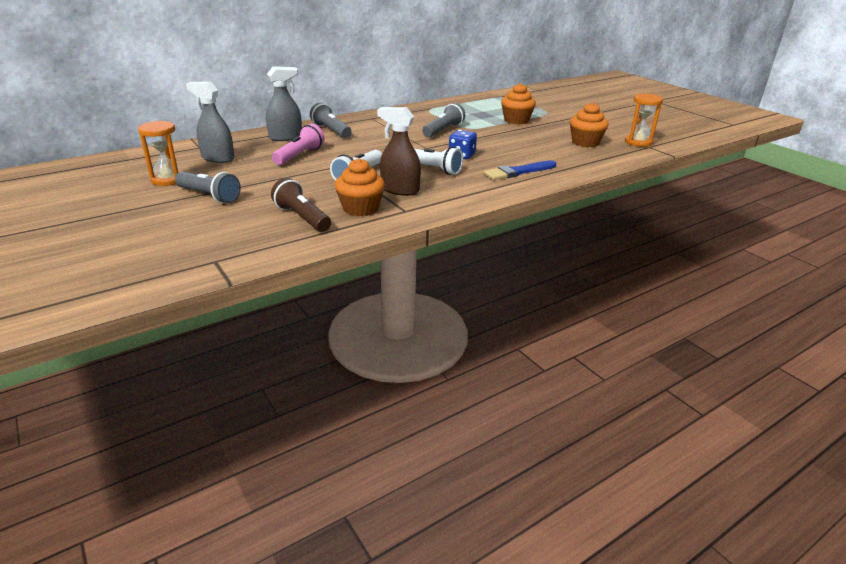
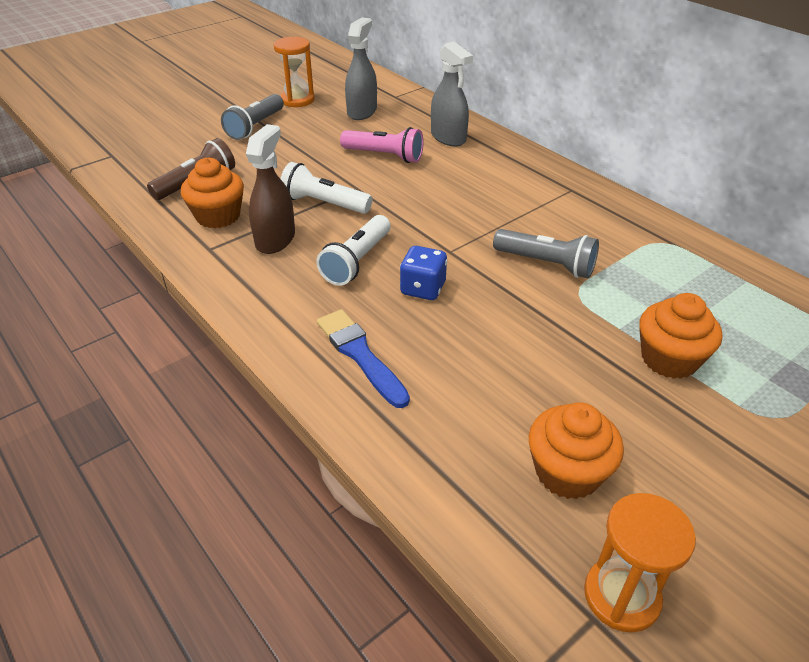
camera: 85 degrees right, 10 degrees up
(331, 131) = (490, 164): grey flashlight -> none

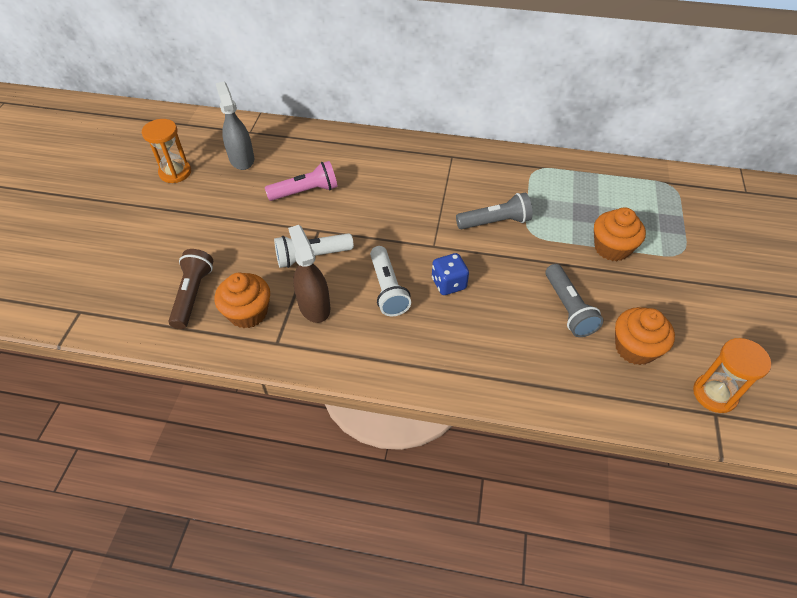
camera: 40 degrees left, 10 degrees up
(255, 126) = (172, 216): grey flashlight -> grey flashlight (568, 308)
(360, 355) = (466, 353): blue brush -> none
(448, 137) = (331, 152): grey spray bottle -> none

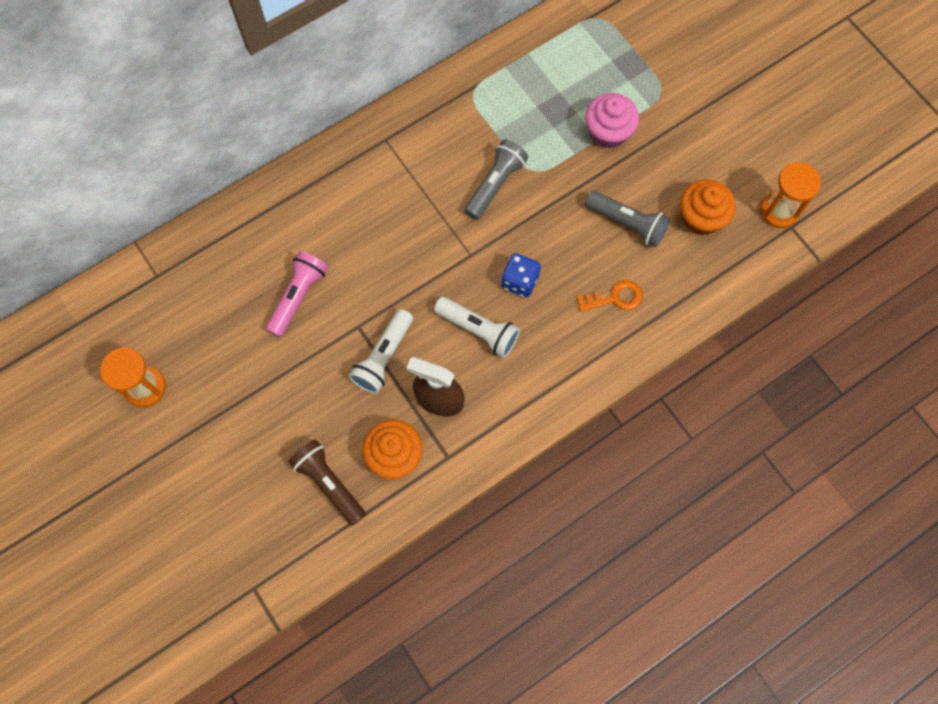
camera: 45 degrees left, 20 degrees up
(241, 159) = (191, 314): grey spray bottle -> none
(507, 346) = (615, 298): none -> orange key
(612, 248) = (608, 132): orange cupcake -> pink cupcake

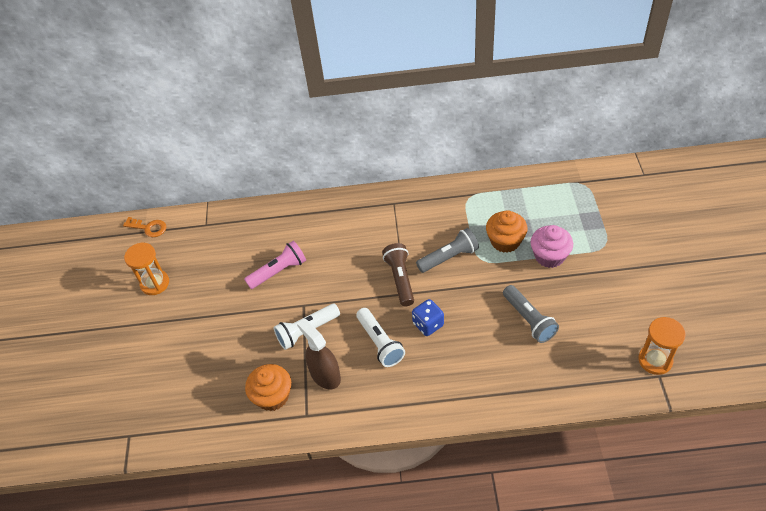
camera: 35 degrees right, 20 degrees down
(329, 483) = (220, 393): brown flashlight -> brown flashlight (400, 279)
(615, 298) = (490, 365): orange key -> orange key (148, 228)
(701, 218) = (588, 339): orange cupcake -> orange cupcake (505, 241)

